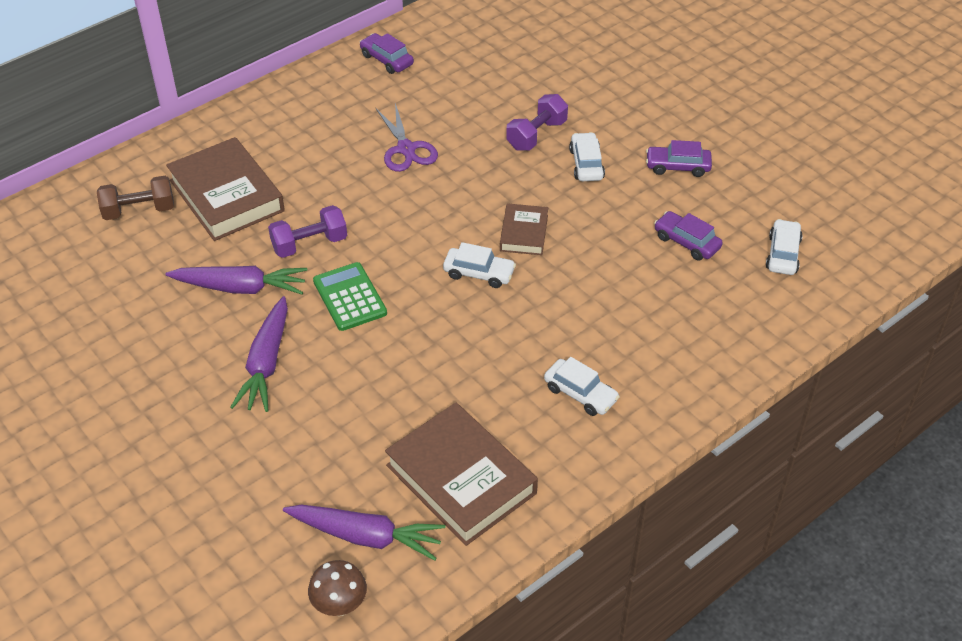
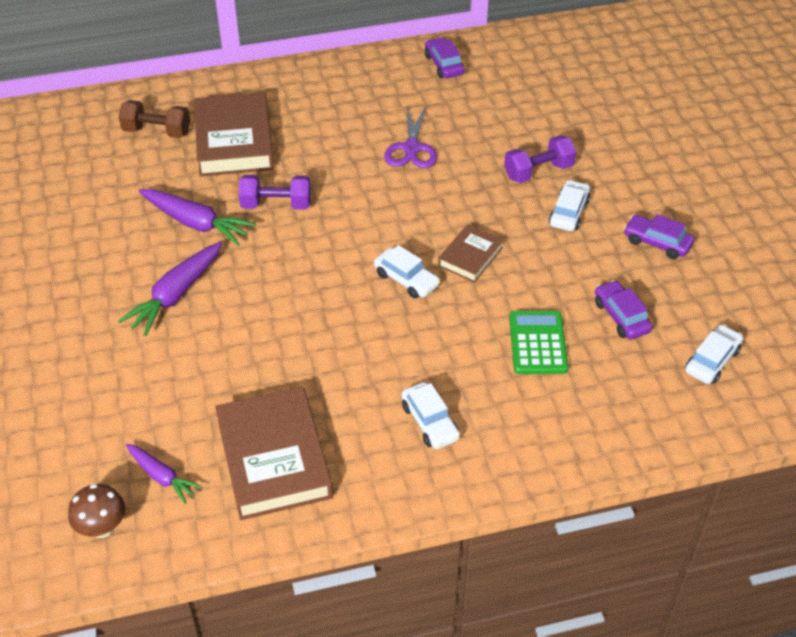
camera: 25 degrees right, 0 degrees up
(349, 297) = (280, 262): green calculator -> green calculator (537, 343)
(366, 536) = (162, 476): purple carrot -> purple carrot, size x0.62

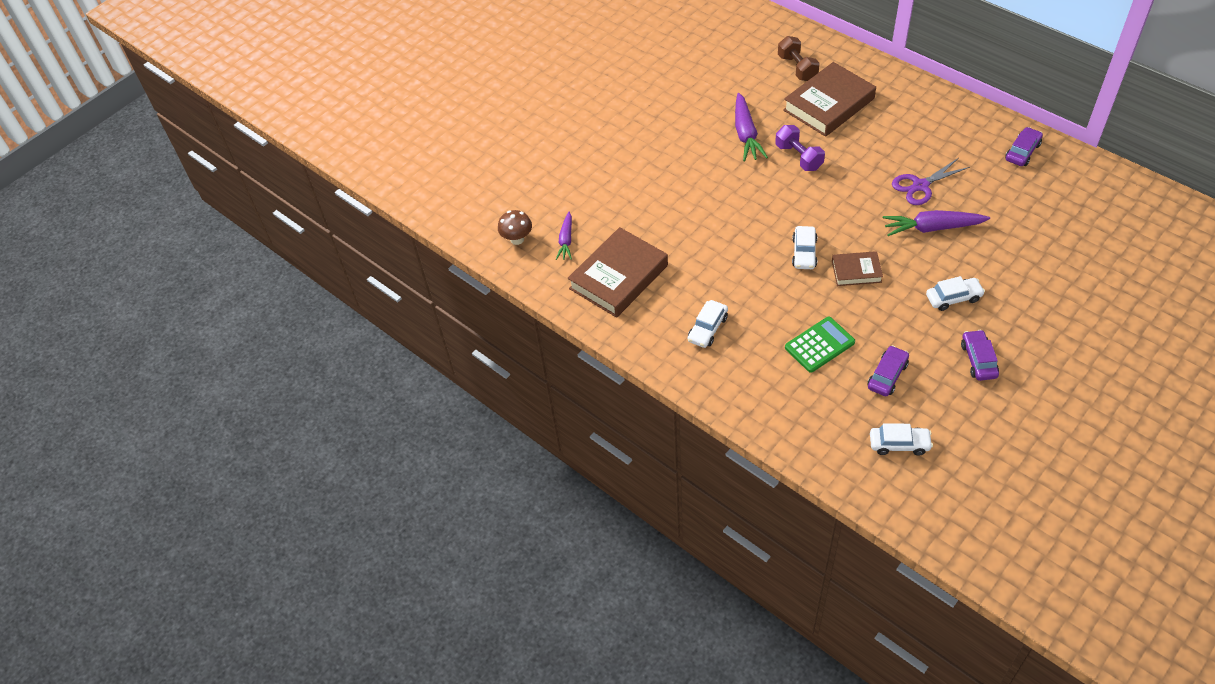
camera: 60 degrees right, 5 degrees up
(176, 295) = (686, 163): purple carrot -> purple carrot (932, 228)
(538, 171) = (974, 260): purple dumbbell -> none

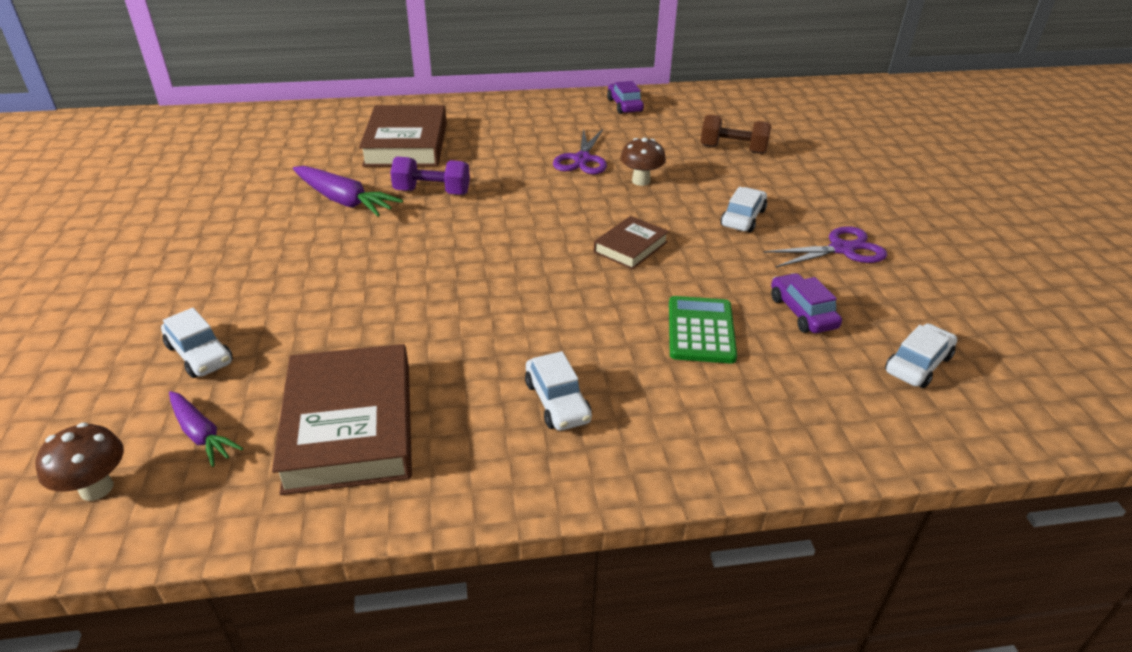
camera: 55 degrees left, 15 degrees down
(797, 68) = (334, 133): brown dumbbell -> brown dumbbell (733, 149)
(804, 253) = (556, 261): white car -> white car (200, 354)
(932, 228) = (641, 181): purple carrot -> brown mushroom
(978, 360) = (842, 249): purple car -> purple scissors

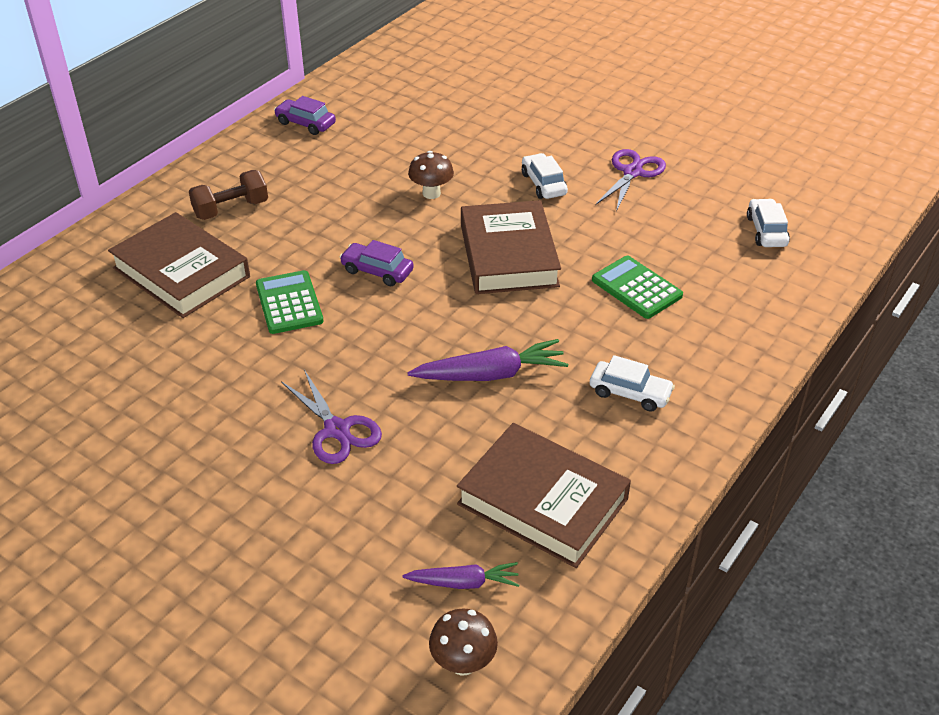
camera: 45 degrees left, 5 degrees up
(200, 354) = (358, 544): white car -> none
(344, 201) = (229, 358): purple carrot -> purple carrot (490, 374)
(432, 192) = (289, 303): purple dumbbell -> green calculator
(582, 159) = (357, 199): purple scissors -> purple scissors (337, 430)
(630, 247) = (508, 255): brown book -> brown book, size x1.88
(733, 149) = (453, 124): brown dumbbell -> brown dumbbell (231, 209)
(802, 312) = (671, 236): purple car -> purple car (377, 271)

